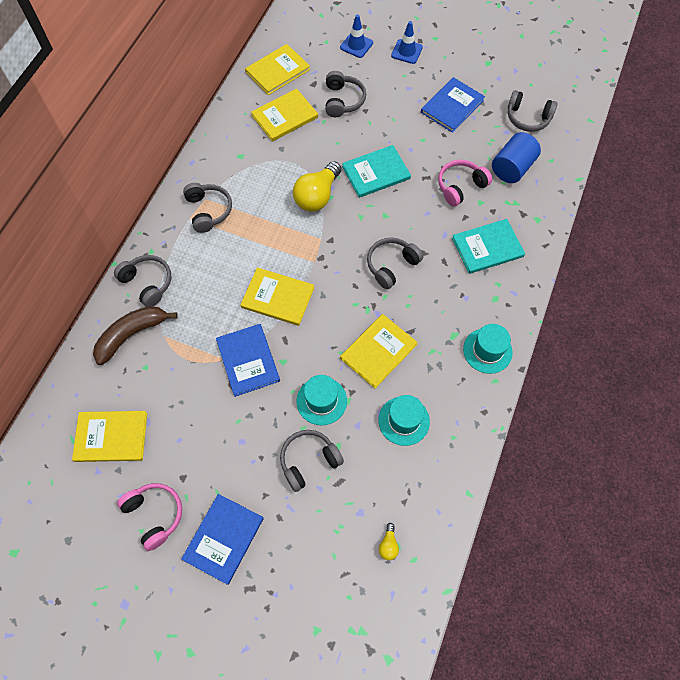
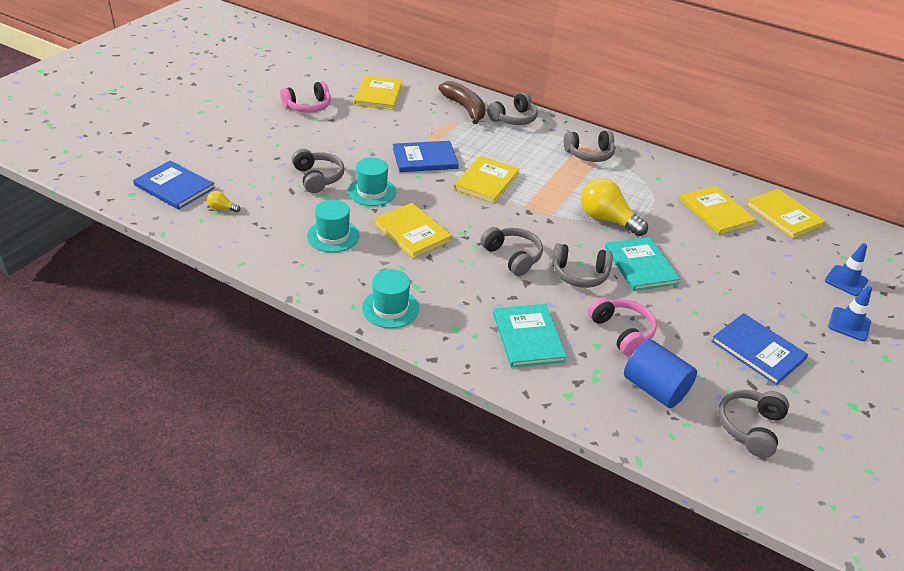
camera: 95 degrees right, 25 degrees down
(223, 538) = (274, 132): blue book -> blue book (174, 187)
(343, 100) = (748, 256): grey headphones -> grey headphones (579, 274)

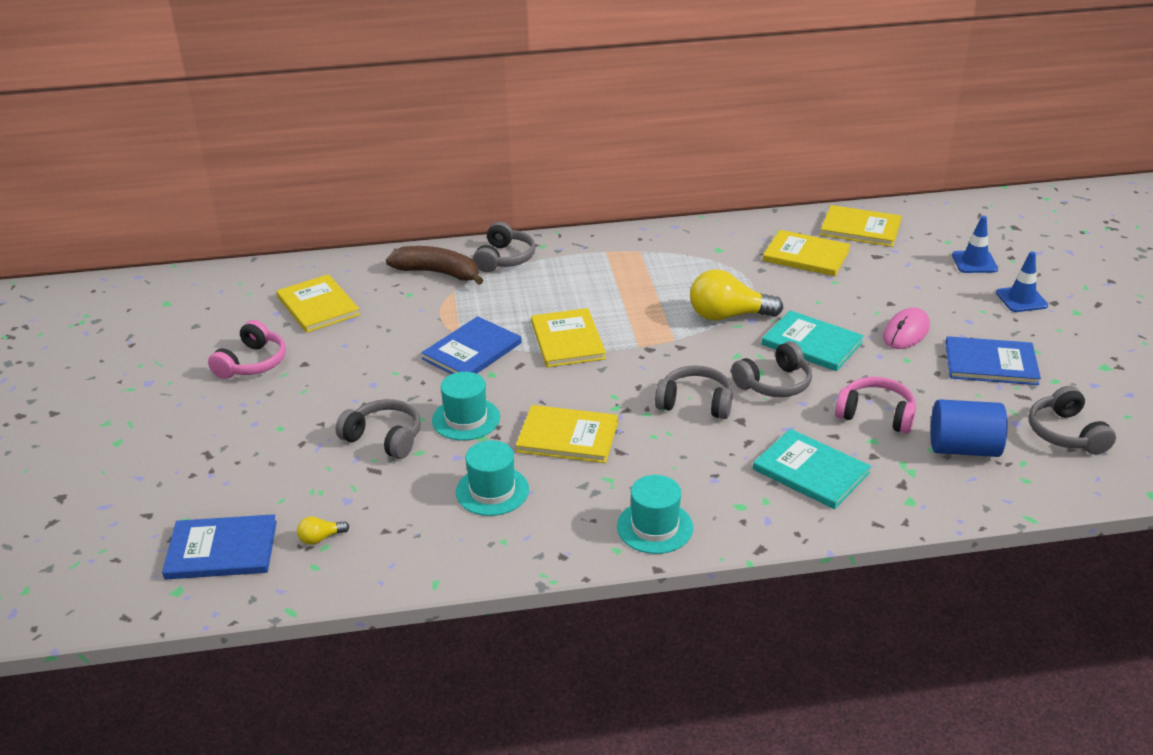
camera: 35 degrees left, 5 degrees down
(589, 154) = (627, 258): grey headphones -> none
(721, 295) = (906, 332): none -> pink mouse

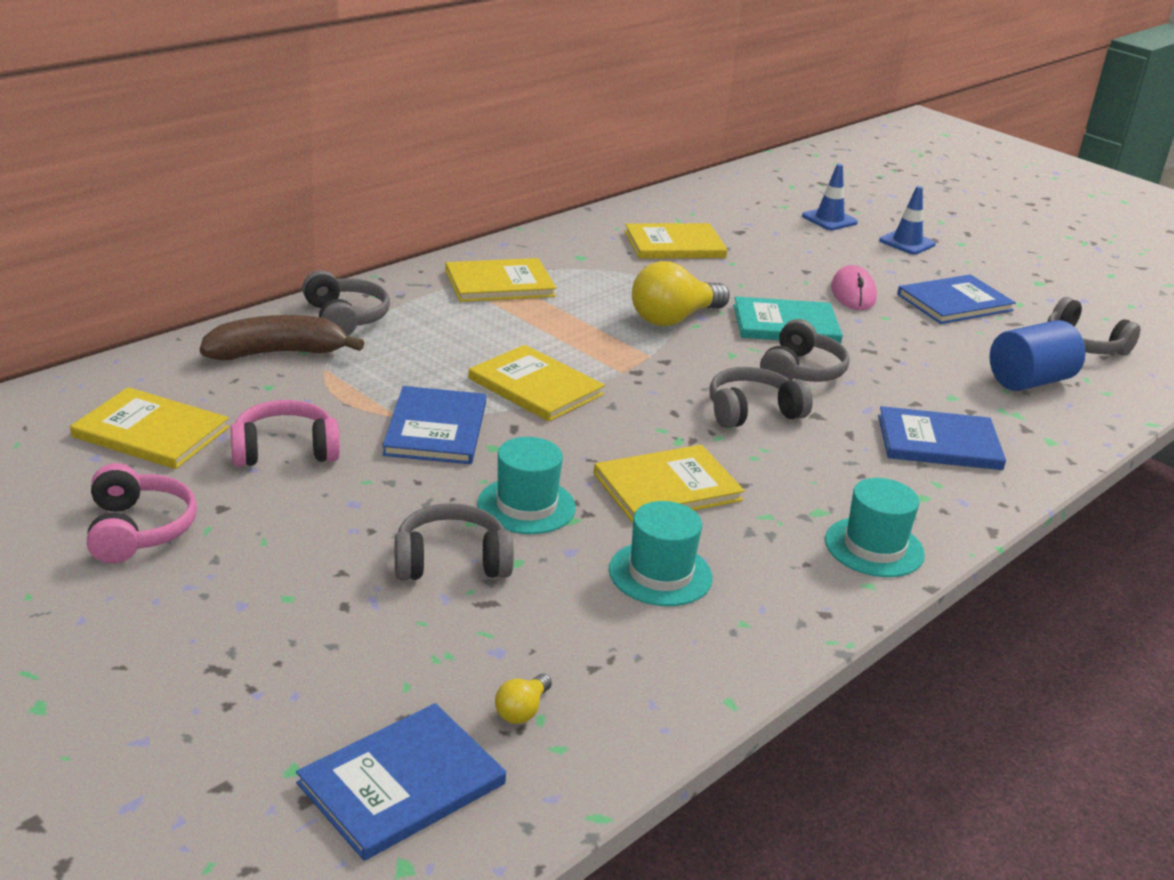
camera: 40 degrees left, 5 degrees down
(810, 471) = (939, 442): turquoise book -> blue book
(860, 228) = (692, 209): yellow book -> yellow book (499, 283)
(876, 415) = (924, 373): pink headphones -> pink headphones (285, 450)

